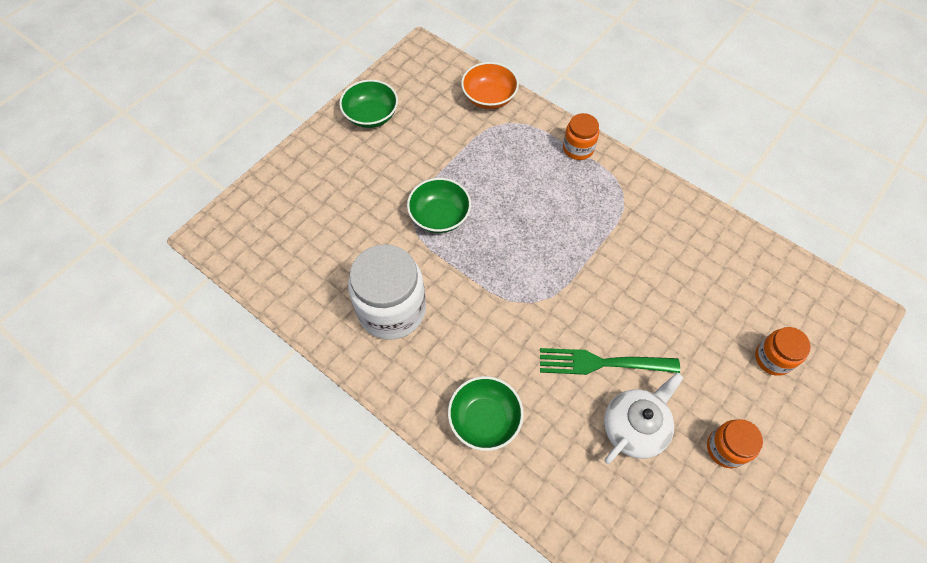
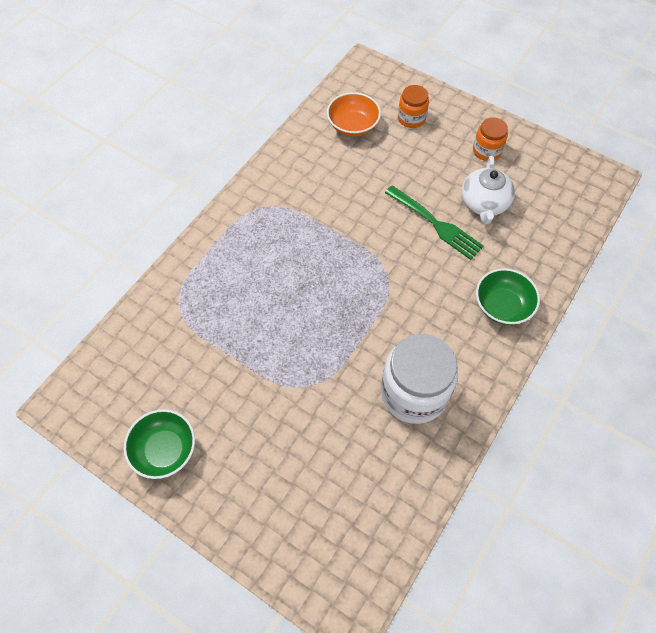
camera: 95 degrees left, 0 degrees up
(439, 216) = (302, 360): green bowl -> none
(489, 97) = (142, 324): orange bowl -> orange bowl (353, 126)
(578, 148) = (213, 241): orange jar -> none
(602, 363) = (435, 224): green fork -> green fork turned 45 degrees counterclockwise
(634, 427) = (484, 204): white teapot -> white teapot turned 120 degrees counterclockwise

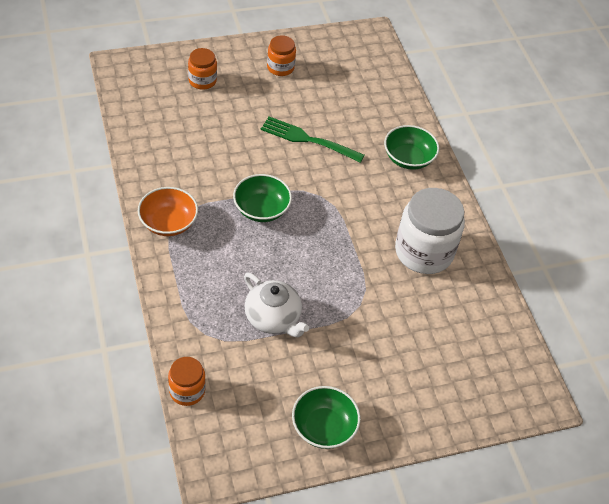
camera: 55 degrees left, 10 degrees down
(118, 332) = (187, 391): none -> orange jar
(331, 248) = (261, 209): none -> green bowl
(353, 126) = (167, 115): orange bowl -> orange bowl (168, 222)
(435, 224) = (308, 139): green fork -> green fork turned 150 degrees counterclockwise
(484, 204) = (321, 103): white teapot -> white teapot (273, 318)

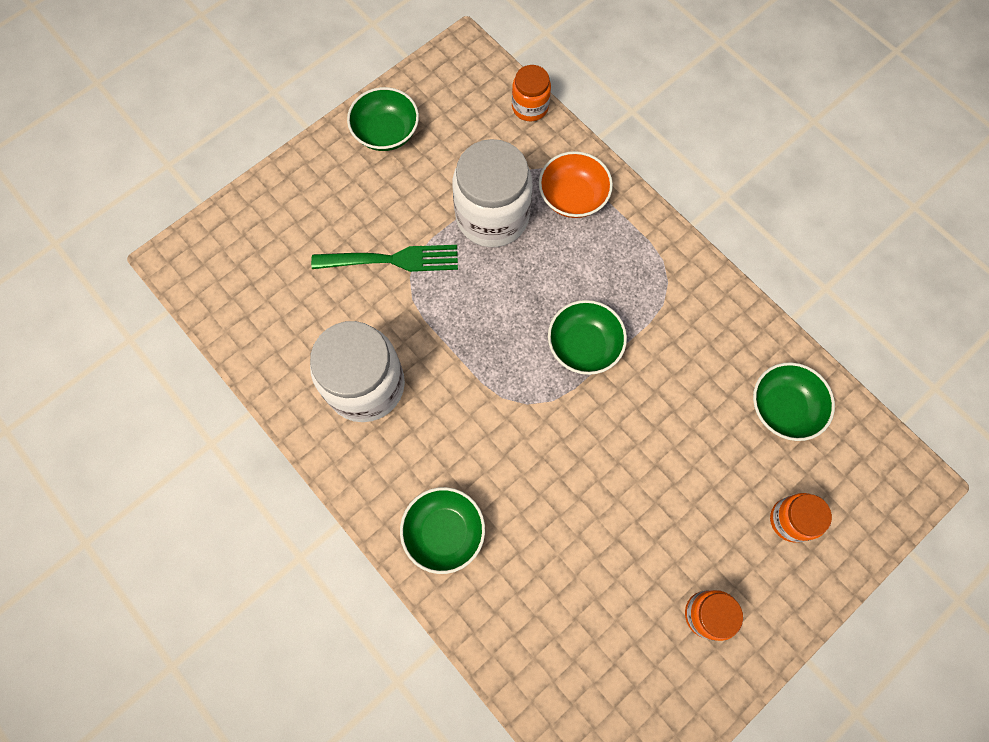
camera: 160 degrees right, 20 degrees up
(161, 125) = (783, 408): none -> green bowl
(168, 222) = (672, 272): orange bowl -> orange bowl (573, 197)
(273, 318) = (492, 216): white teapot -> white jar
(308, 139) = (590, 490): green fork -> green fork (392, 260)

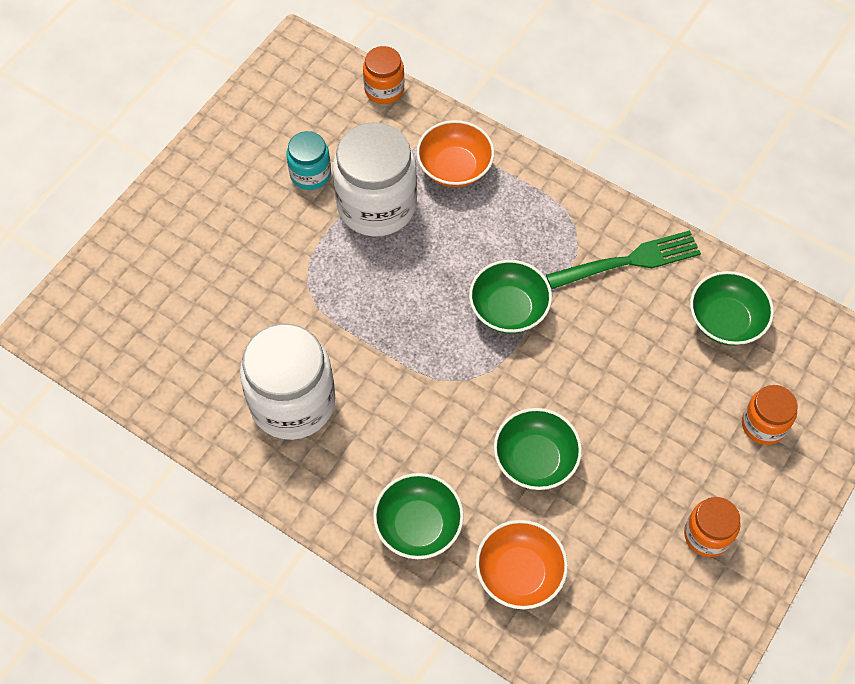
camera: 15 degrees left, 10 degrees down
(386, 132) = (239, 147): green bowl -> green bowl (535, 459)
(392, 260) = (283, 272): green fork -> green fork (629, 261)
(441, 172) = (310, 174): none -> turquoise jar
(522, 603) = (519, 573): none -> orange bowl

